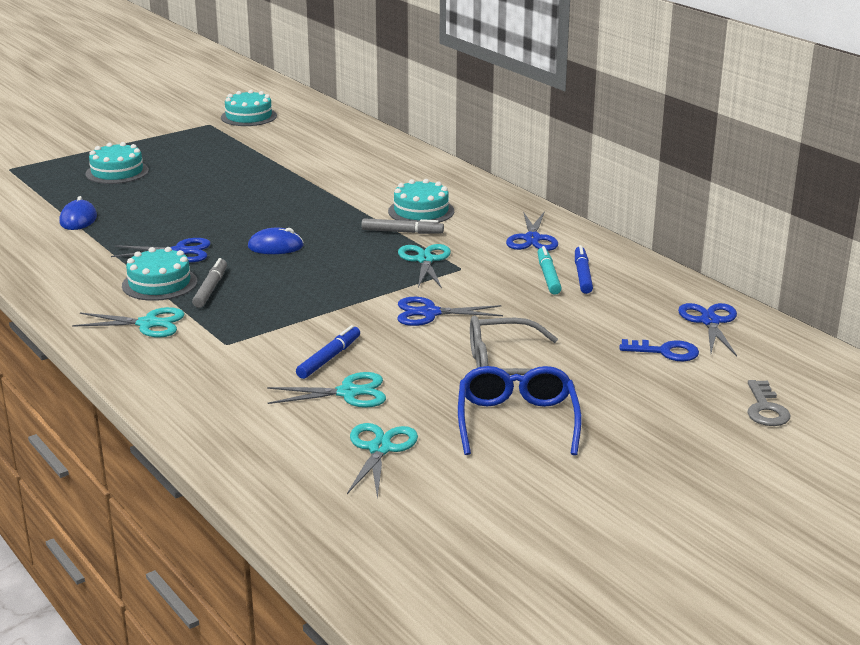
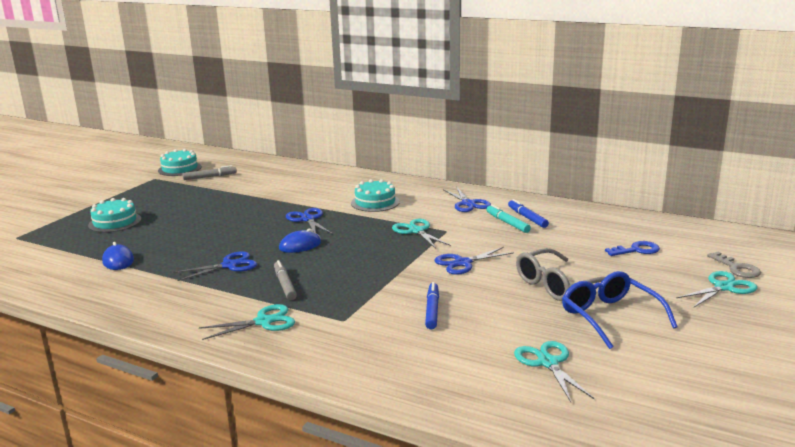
camera: 25 degrees left, 5 degrees down
(159, 283) = (239, 291): turquoise cake -> none
(348, 393) = (475, 330): turquoise scissors -> turquoise scissors (723, 287)
(402, 232) = (378, 217): grey marker -> grey marker (210, 177)
(710, 322) = (636, 227): blue scissors -> blue scissors (307, 219)

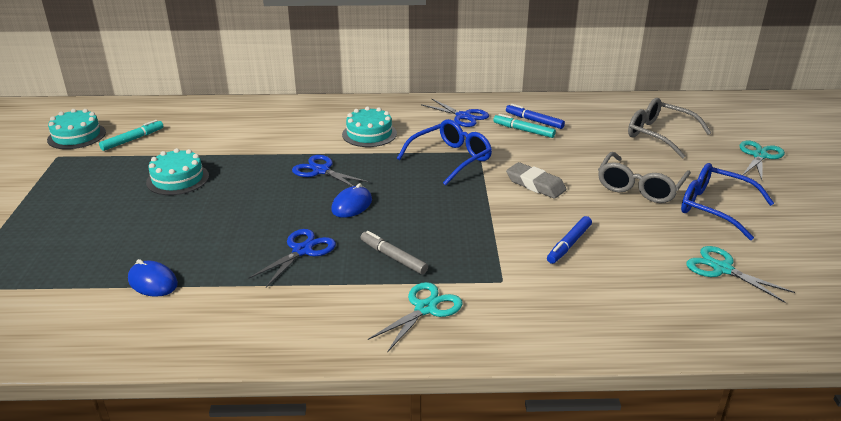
camera: 30 degrees left, 10 degrees up
(115, 222) = (79, 230): turquoise cake -> turquoise cake (178, 179)
(210, 177) = (133, 140): grey marker -> turquoise marker
(416, 231) = (451, 159): turquoise scissors -> blue glasses
(432, 310) = (569, 244): blue marker -> blue marker turned 120 degrees counterclockwise
(463, 263) = (535, 184): blue scissors -> grey eraser
(636, 250) = (659, 135): blue key -> grey glasses
(737, 268) = (748, 135): grey key -> none

